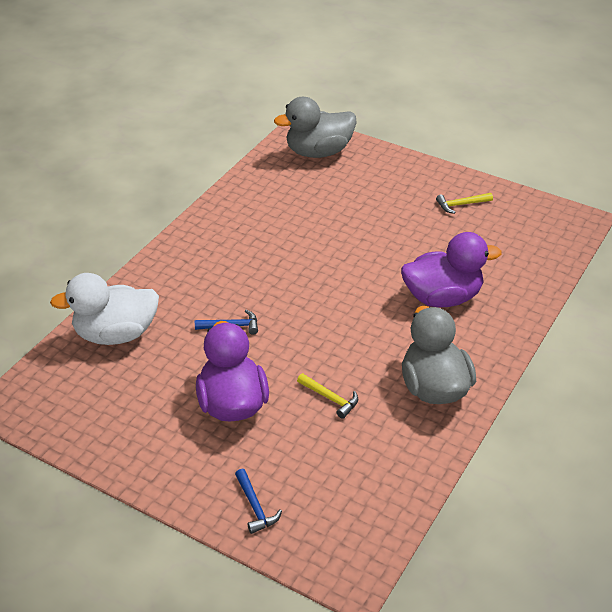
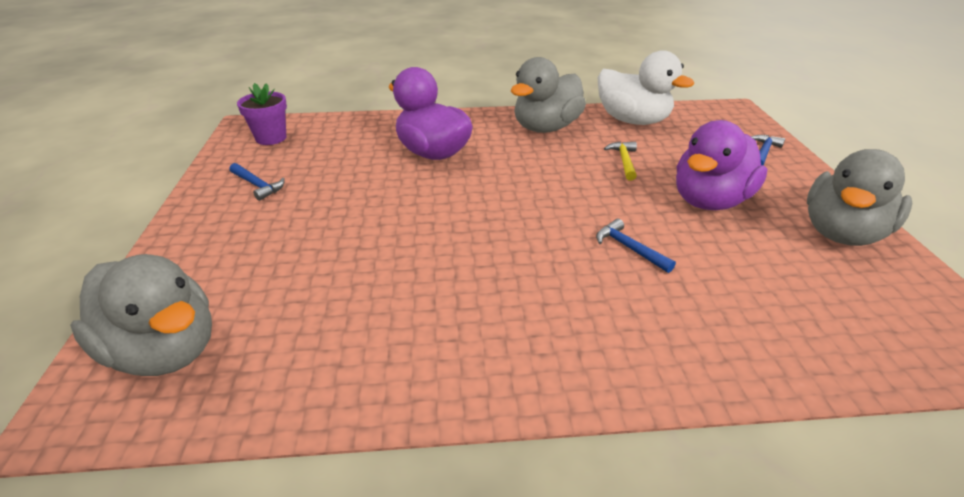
camera: 125 degrees left, 5 degrees down
(116, 334) = (778, 332): white duck -> white duck (632, 120)
(131, 441) = (841, 233): none -> grey duck
(461, 205) = (258, 185): yellow hammer -> blue hammer
(542, 226) = (271, 138): none -> purple flower pot

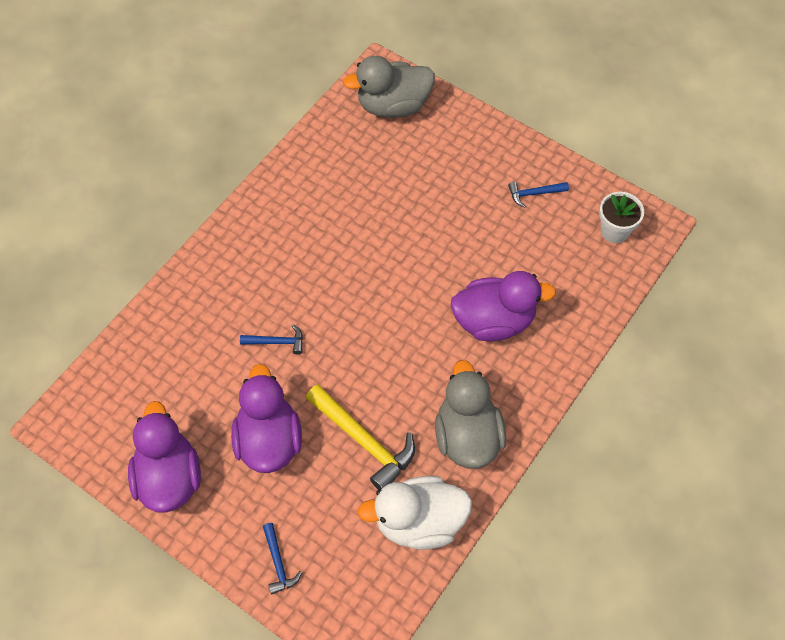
camera: 130 degrees right, 25 degrees up
(271, 138) = (614, 231): purple flower pot -> white flower pot
(624, 161) = (364, 441): yellow hammer -> yellow hammer, size x1.92
(841, 233) = (169, 477): grey duck -> purple duck

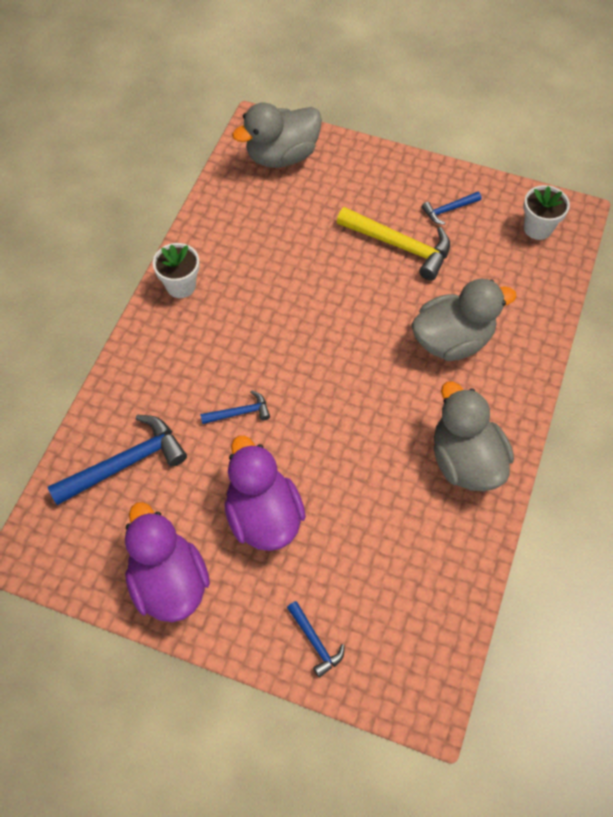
camera: 15 degrees left, 0 degrees up
(163, 363) = (126, 463): none -> blue hammer
(261, 211) = (181, 286): none -> white flower pot
(364, 441) = (363, 491): yellow hammer -> yellow hammer (400, 246)
(419, 522) = (447, 560): white duck -> none
(494, 321) = (452, 340): purple duck -> grey duck

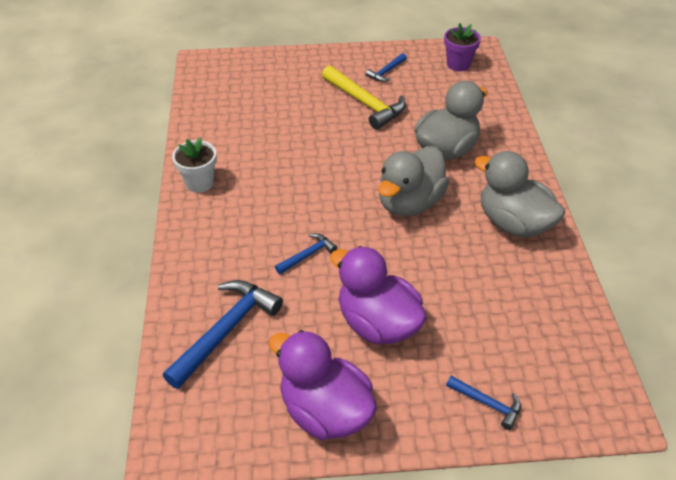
camera: 25 degrees left, 15 degrees down
(282, 156) = (233, 75): grey duck -> grey duck (409, 202)
(400, 246) = (365, 103): yellow hammer -> yellow hammer turned 45 degrees clockwise
(537, 228) = (458, 64): white flower pot -> purple flower pot

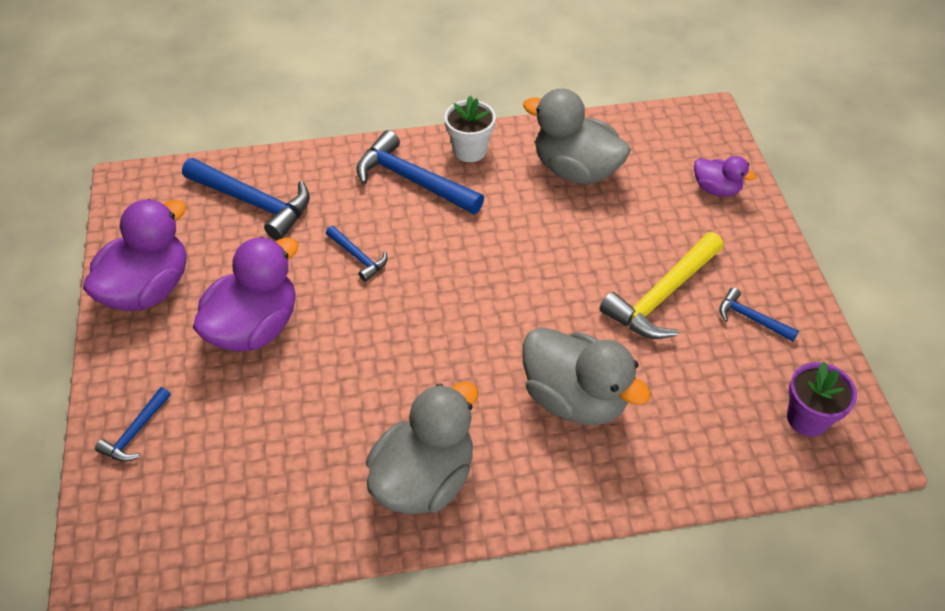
camera: 85 degrees right, 5 degrees up
(225, 219) = (412, 180): none -> blue hammer
(274, 69) = (716, 189): none -> purple duck
(409, 202) = (455, 354): grey duck -> grey duck (575, 170)

